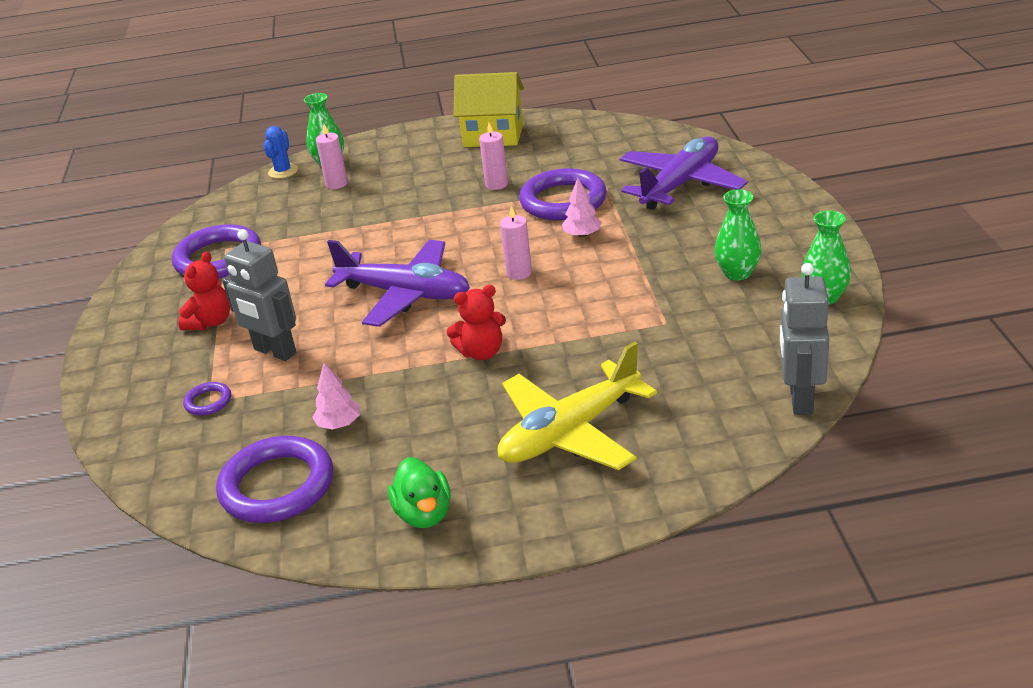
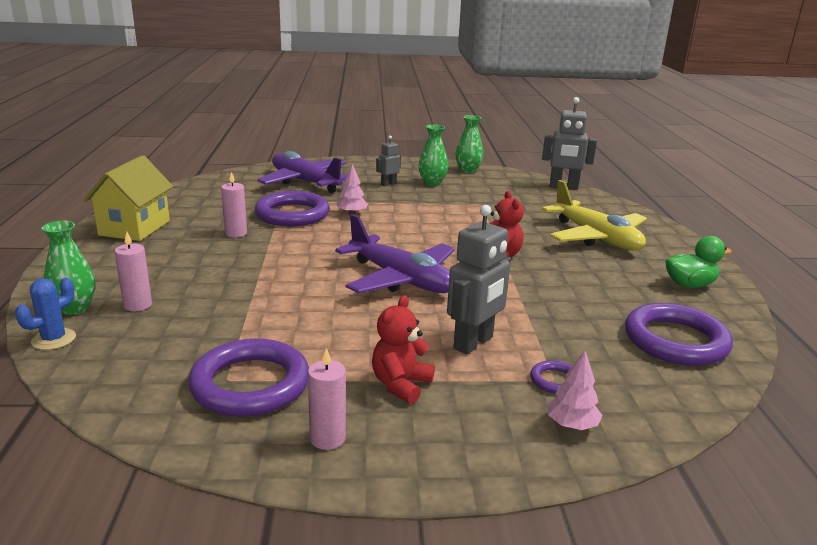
camera: 90 degrees left, 10 degrees down
(210, 322) = (401, 385): red teddy bear -> red teddy bear turned 90 degrees counterclockwise
(283, 171) = (54, 339): blue cactus -> blue cactus turned 75 degrees counterclockwise
(339, 424) = (590, 312): pink tree -> pink tree (571, 425)
(405, 294) = (400, 279): purple plane -> purple plane turned 105 degrees clockwise
(519, 273) = (393, 236): pink candle -> pink candle (327, 438)
(709, 241) = (388, 184): none -> grey robot

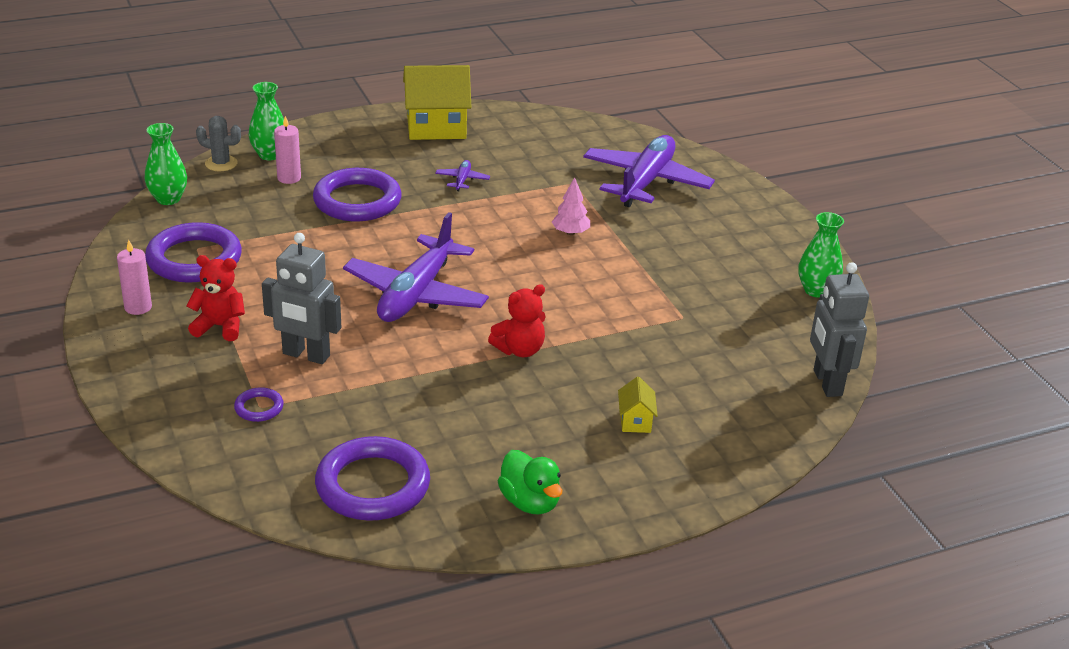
camera: 70 degrees right, 10 degrees up
(54, 339) = (221, 163): blue cactus -> grey cactus
(236, 233) = (462, 180): pink candle -> purple plane
(292, 214) = (537, 198): purple ring -> purple ring (357, 201)
(388, 184) = (694, 238): grey robot -> none
(432, 183) = (731, 269): green vase -> green vase (168, 199)
(571, 425) = (192, 420): pink tree -> none
(595, 237) = (635, 421): yellow plane -> yellow house

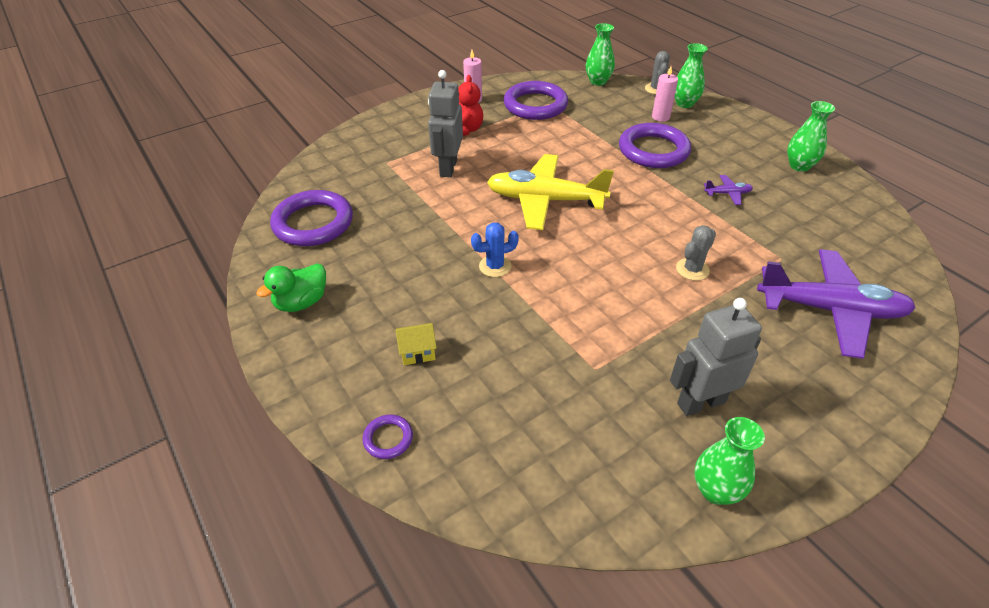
camera: 80 degrees right, 10 degrees up
(259, 408) = (385, 162): purple ring -> purple ring (388, 438)
(416, 294) = (545, 200): purple plane -> yellow plane
(436, 128) = (799, 166): yellow house -> green vase
(520, 350) = (495, 266): red teddy bear -> blue cactus
(570, 232) = (692, 269): pink tree -> grey cactus
(827, 383) = (529, 512): grey robot -> grey robot (700, 402)

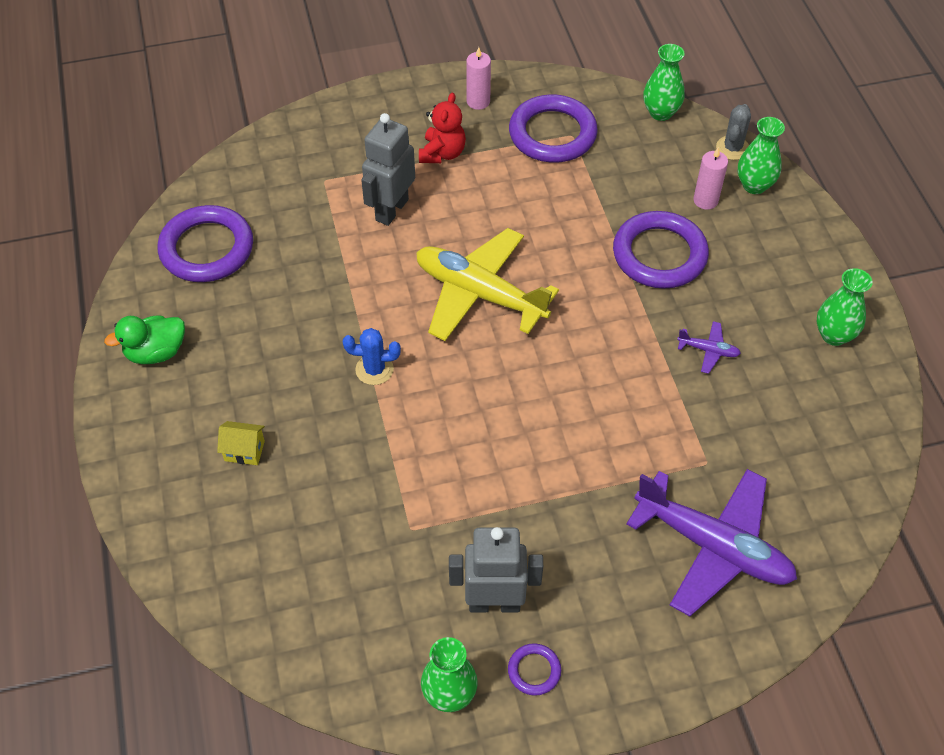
camera: 20 degrees right, 10 degrees up
(388, 438) = (176, 535): purple ring -> purple ring (534, 671)
(692, 269) = (591, 444): grey cactus -> none

